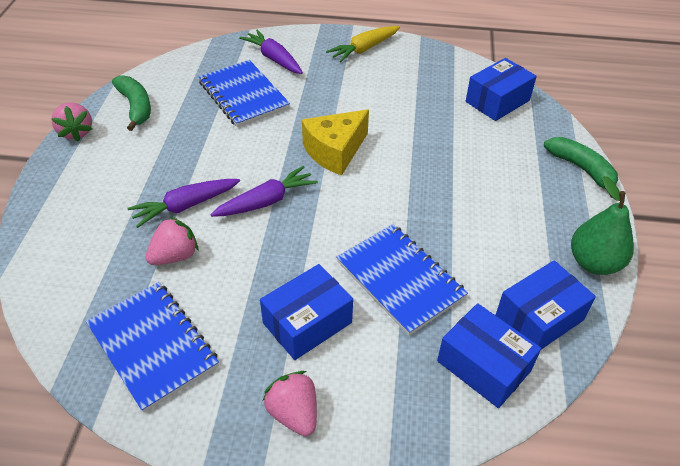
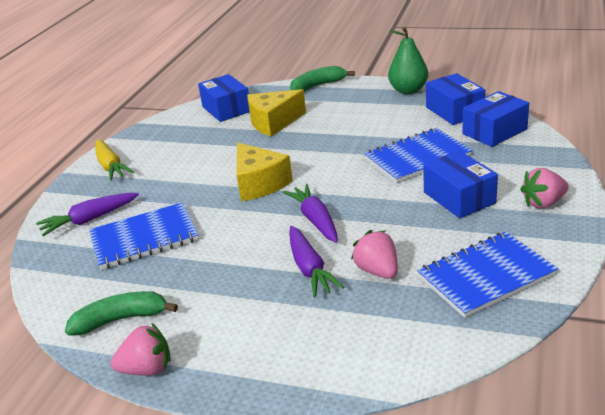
camera: 75 degrees left, 15 degrees down
(471, 143) = (273, 122): none -> yellow cheese

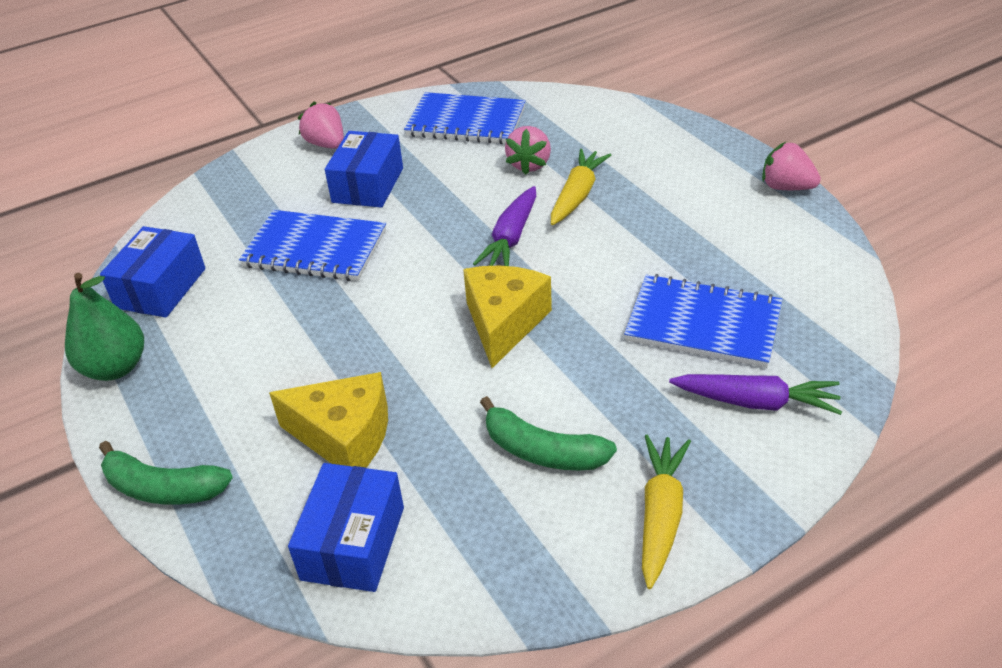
camera: 140 degrees left, 10 degrees up
(121, 319) = (786, 239): green banana -> green banana (542, 451)
(309, 268) = (577, 195): purple carrot -> yellow carrot
(494, 131) = (198, 232): blue box -> none
(543, 203) = (326, 144): pink strawberry -> pink strawberry turned 150 degrees counterclockwise

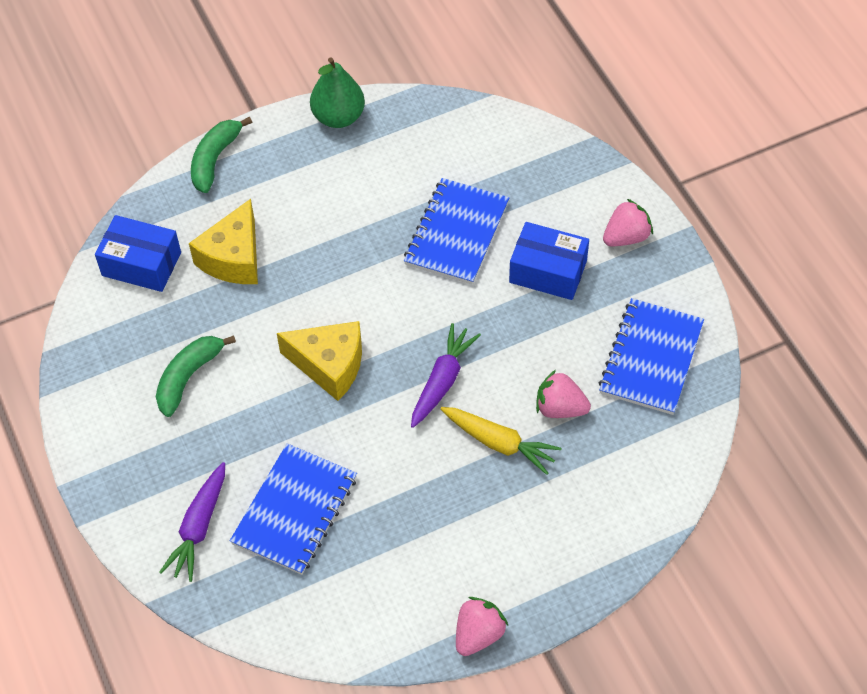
camera: 95 degrees right, 15 degrees up
(161, 288) = (426, 132): blue box -> none
(511, 238) = (442, 381): purple carrot -> purple carrot turned 90 degrees clockwise
(660, 515) = (114, 441): yellow carrot -> none

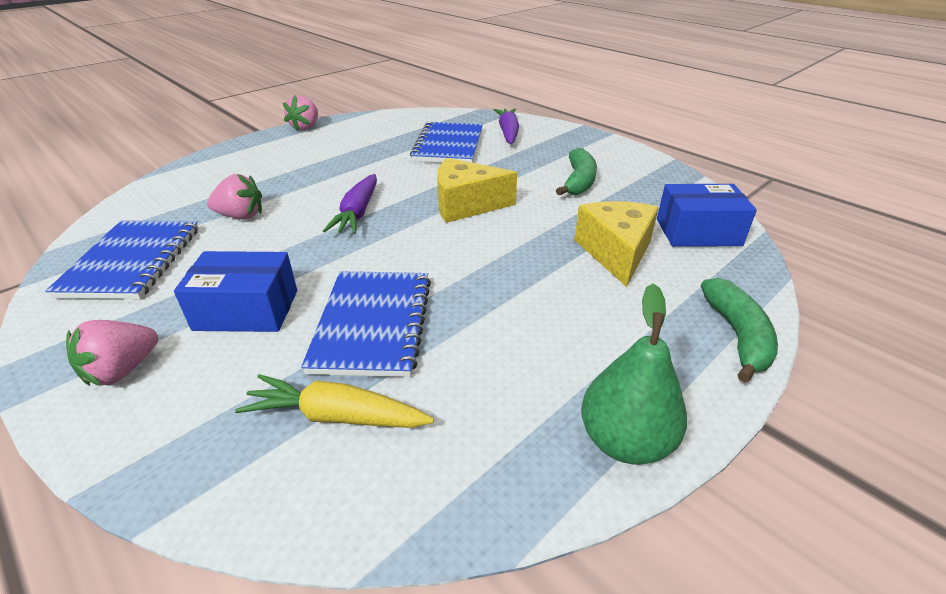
camera: 160 degrees right, 20 degrees down
(499, 443) = (298, 191): yellow carrot -> yellow carrot (336, 416)

